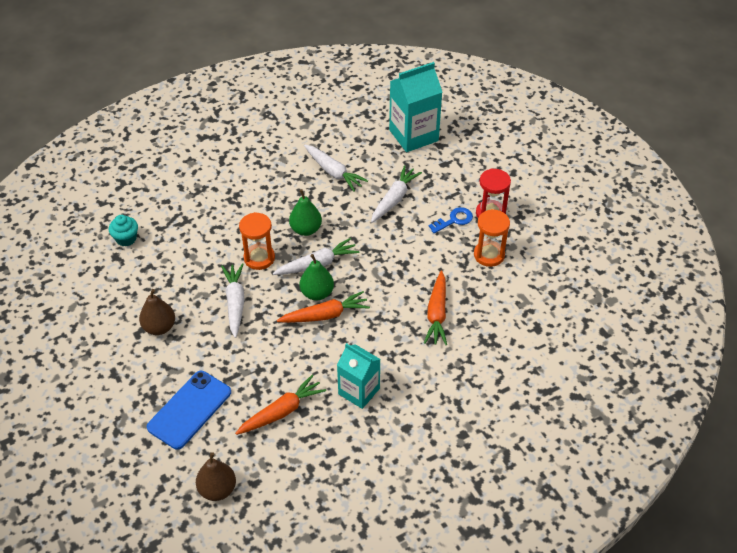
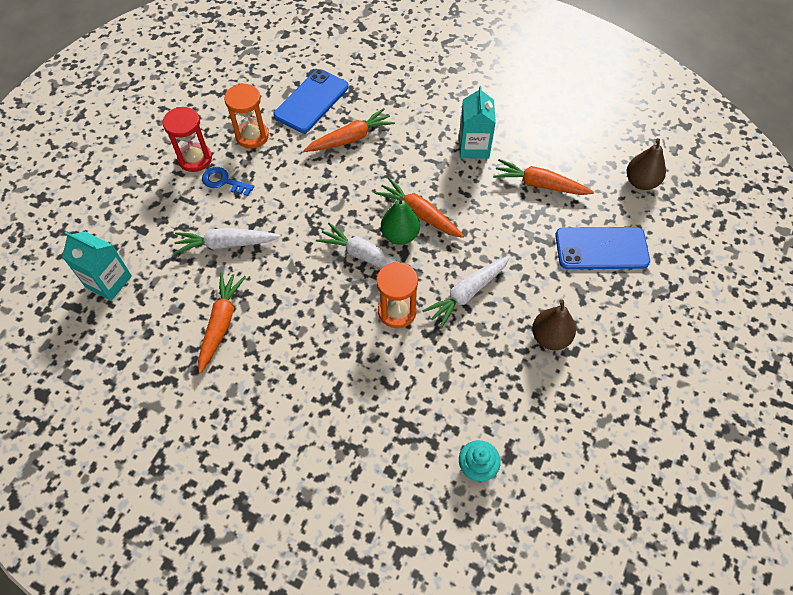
camera: 125 degrees left, 10 degrees up
(306, 229) = (326, 295): green pear -> none
(333, 172) = (221, 323): white carrot -> orange carrot
(413, 135) = (109, 281): turquoise carton -> turquoise carton, size x0.66
(500, 309) = (311, 101): none -> blue phone

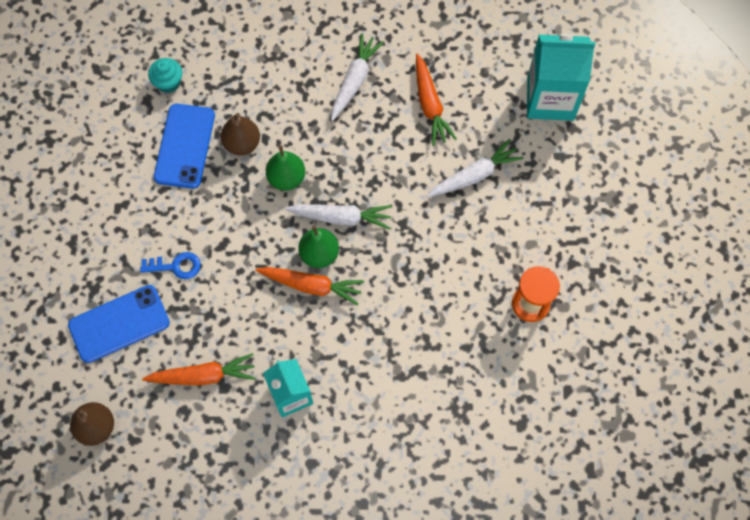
camera: 155 degrees right, 10 degrees up
(109, 281) = (550, 98): turquoise carton -> turquoise carton, size x1.51
(195, 159) = (568, 251): red hourglass -> none
(223, 181) = (522, 238): blue key -> blue key (176, 266)
(311, 101) = (497, 379): blue phone -> blue phone (185, 146)
(351, 138) = (426, 347): orange carrot -> none
(397, 311) = (286, 178): orange hourglass -> green pear
(467, 294) = (231, 221): white carrot -> white carrot (355, 80)
(550, 337) = (143, 211): brown pear -> brown pear (242, 143)

